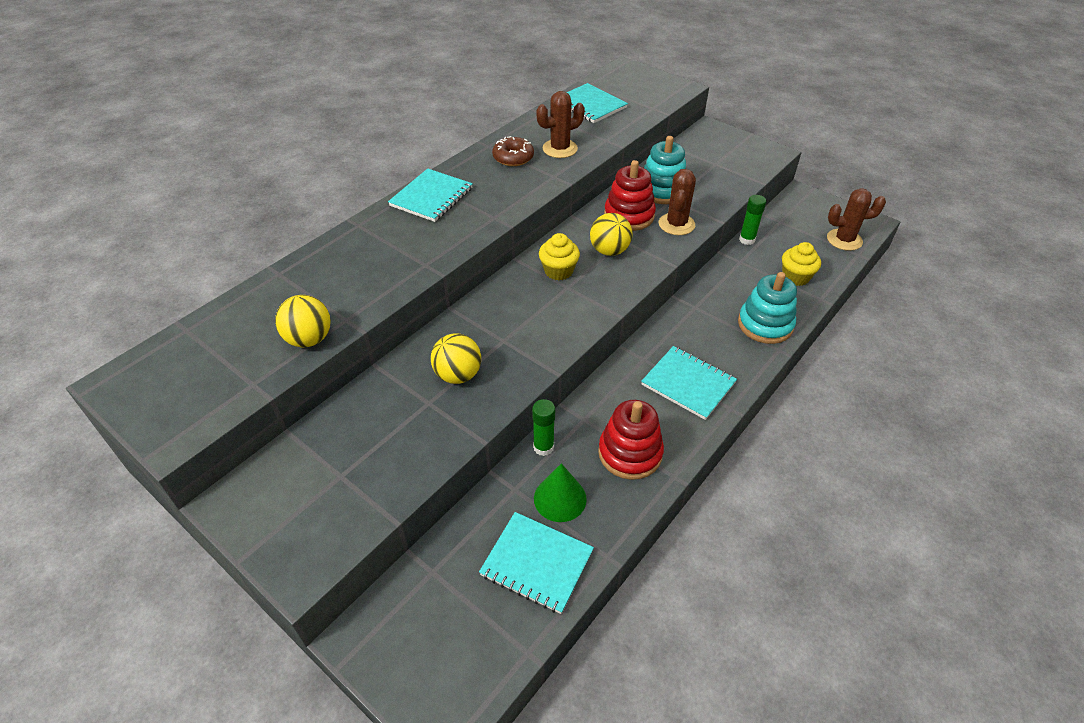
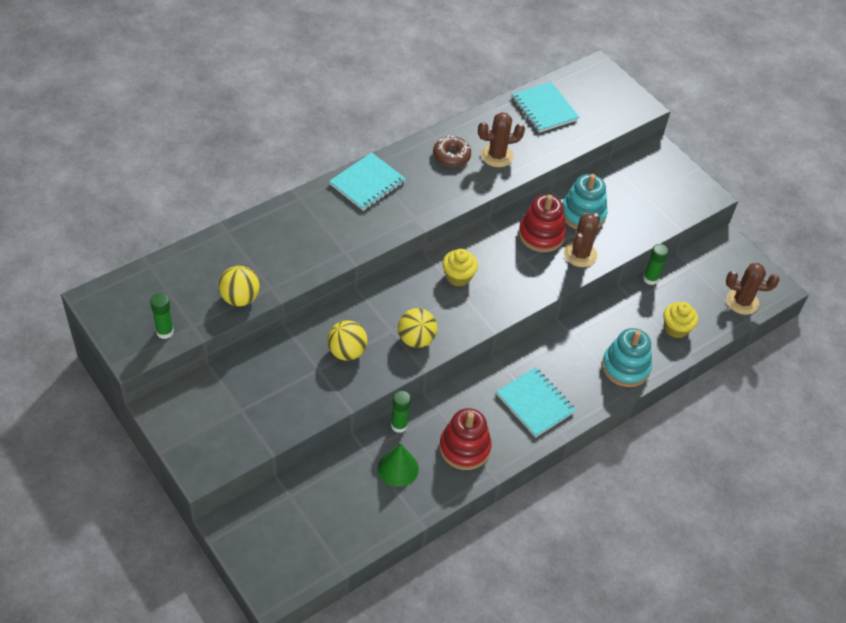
camera: 10 degrees right, 5 degrees up
(215, 400) = (165, 332): none -> green glue stick
(537, 563) = (365, 510): turquoise notebook -> none
(609, 251) = (509, 267): yellow ball -> yellow ball (416, 339)

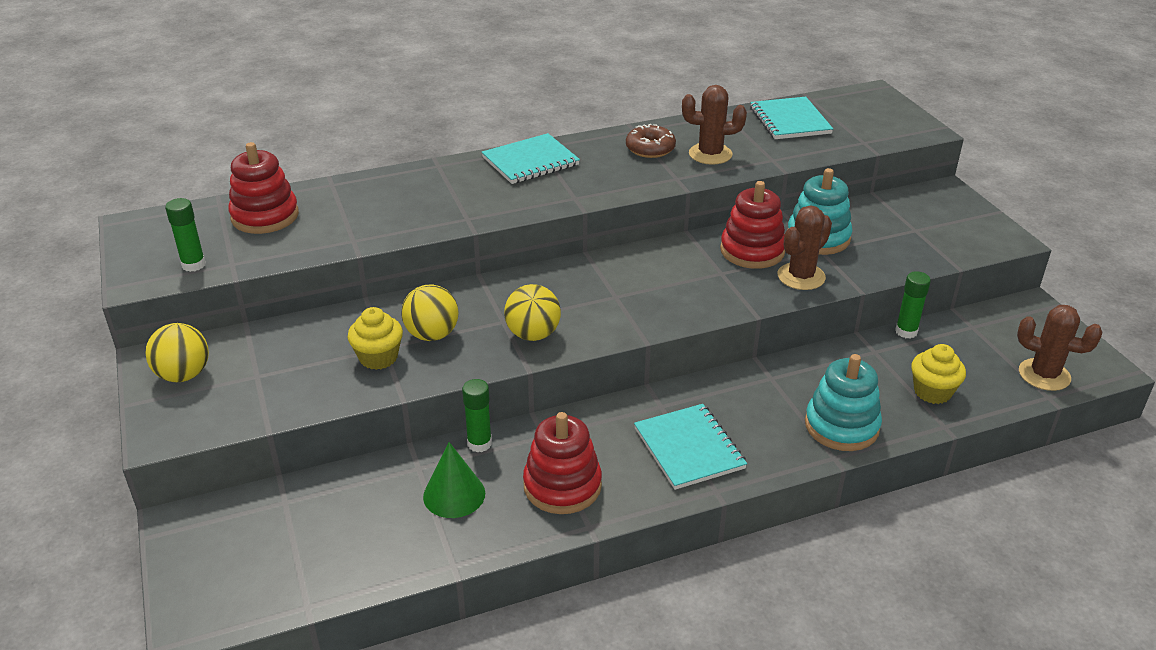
camera: 20 degrees right, 15 degrees down
(192, 274) = (265, 216): none -> red stacking toy
(240, 298) = (308, 245): yellow ball -> yellow ball (183, 375)
(458, 277) = (620, 278): yellow cupcake -> yellow cupcake (378, 357)

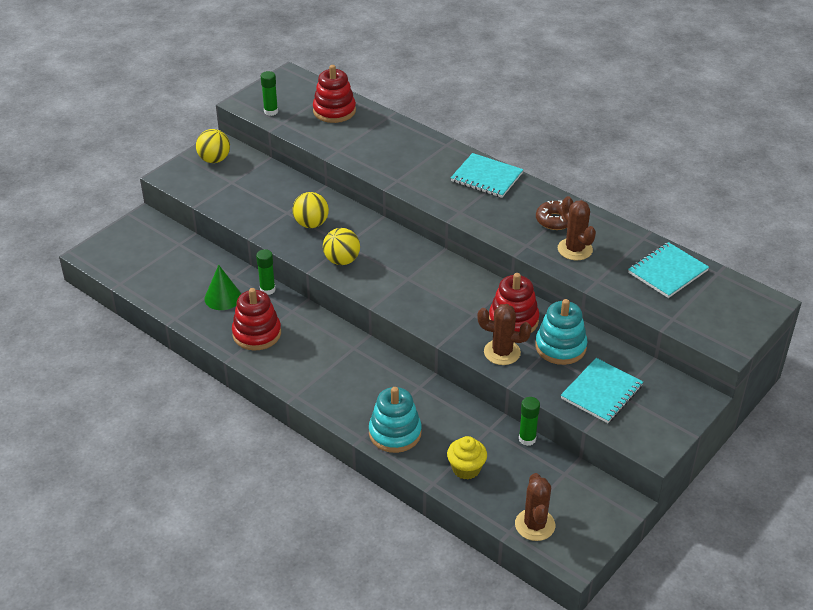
camera: 60 degrees right, 5 degrees up
(378, 357) = (277, 214): yellow cupcake -> none
(689, 448) = (323, 372): turquoise notebook -> turquoise notebook (601, 392)

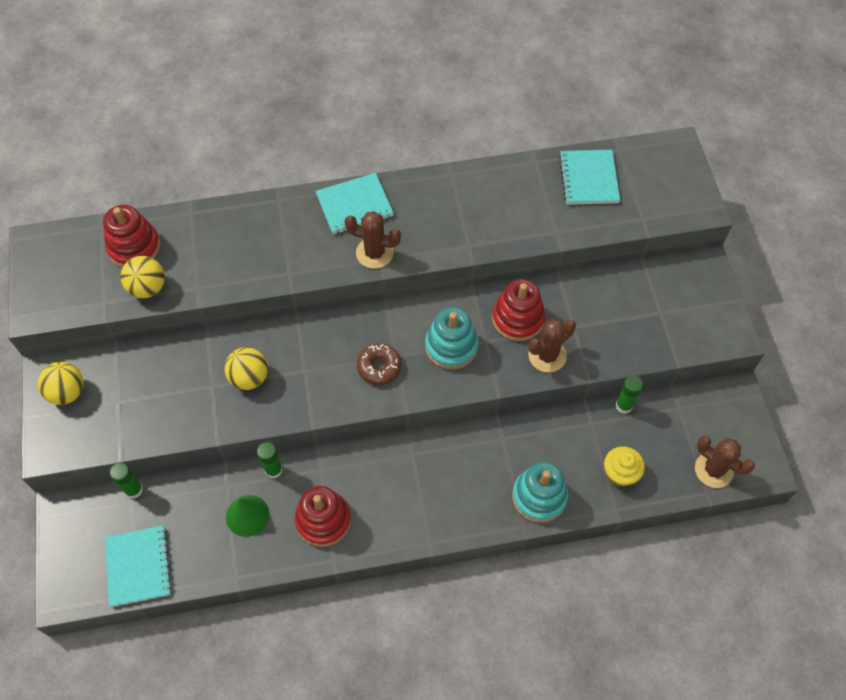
camera: 50 degrees left, 20 degrees up
(271, 111) = (76, 299): green glue stick -> green glue stick (134, 490)
(342, 260) = (323, 389): yellow ball -> yellow ball (148, 288)
(555, 220) = (457, 202): brown donut -> brown donut (379, 367)
(560, 347) = (576, 310): turquoise stacking toy -> turquoise stacking toy (451, 346)
(575, 249) = (506, 217): brown cactus -> brown cactus (374, 253)
(601, 392) = (648, 323): turquoise notebook -> turquoise notebook (138, 566)

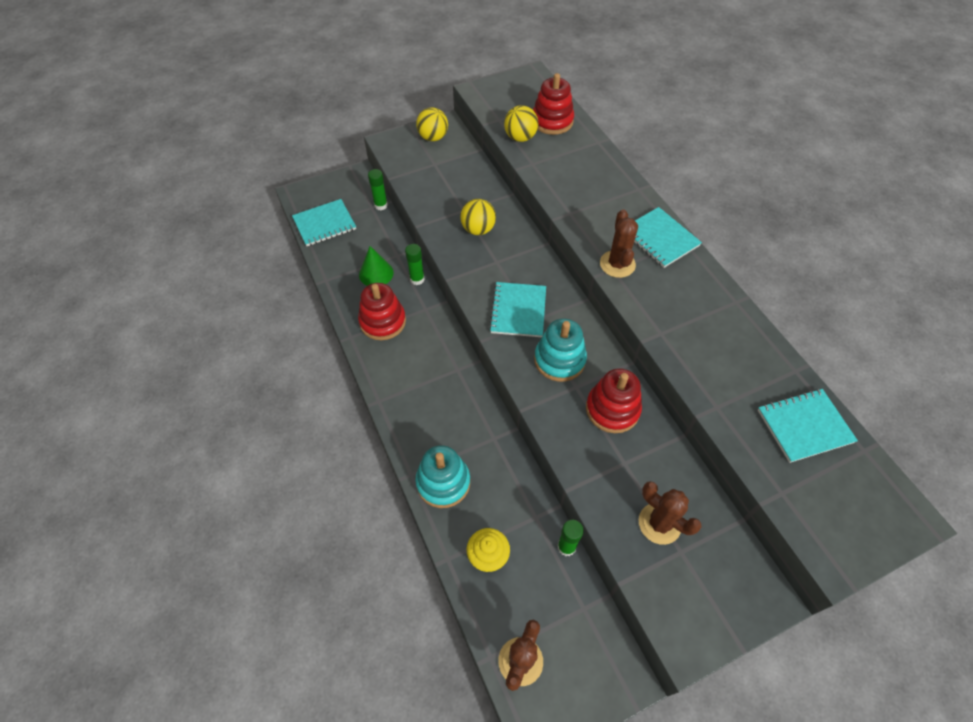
camera: 75 degrees right, 5 degrees down
(379, 367) = (518, 311): brown donut -> turquoise notebook
(547, 355) = (581, 444): brown cactus -> brown cactus (659, 523)

